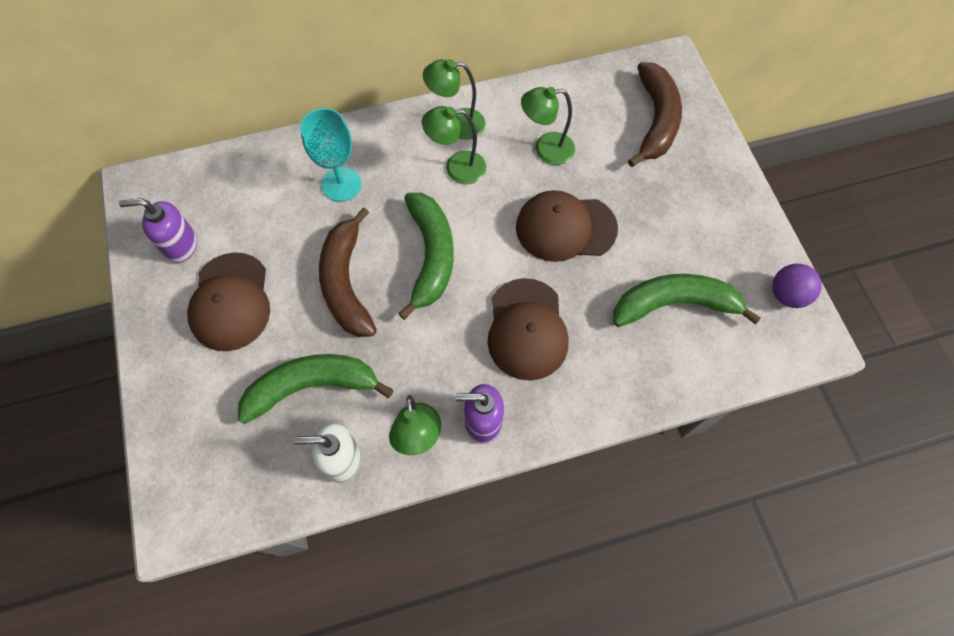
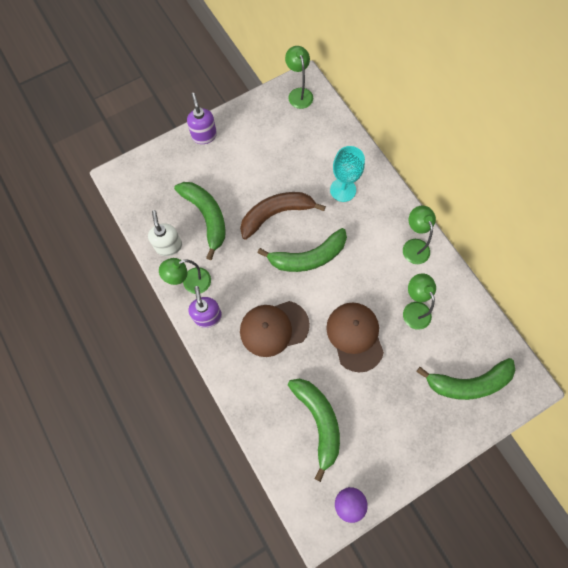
camera: 75 degrees right, 5 degrees up
(181, 245) = (274, 119): purple soap dispenser -> purple soap dispenser (204, 135)
(231, 302) = (246, 157): brown cap -> none
(456, 168) = (378, 255): green lamp -> green lamp (299, 93)
(655, 120) = (468, 383): brown banana -> green banana

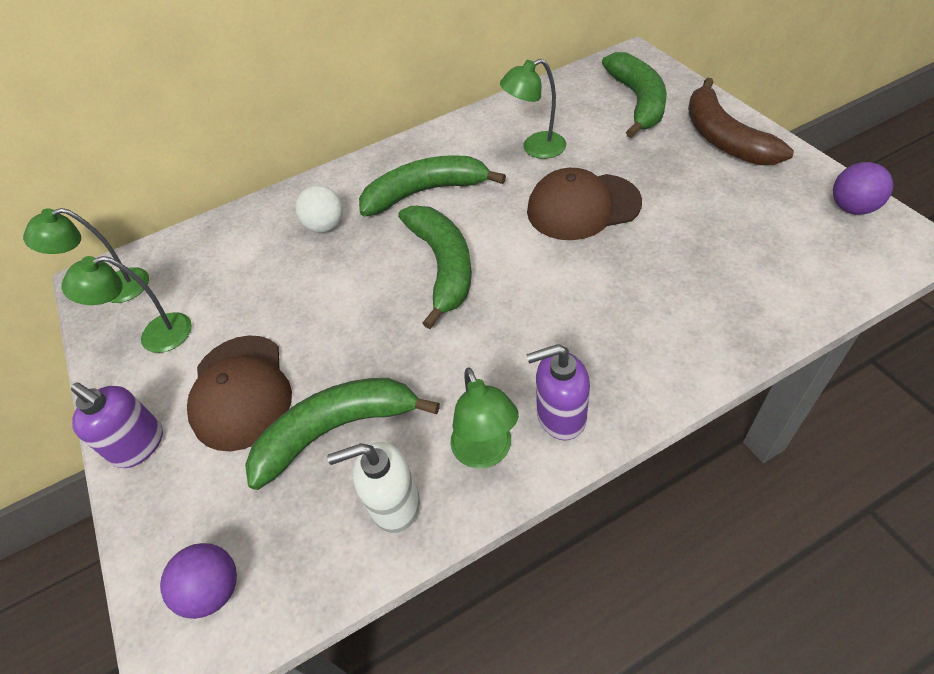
camera: 80 degrees left, 20 degrees down
(138, 183) = (214, 590): none -> purple ball
(204, 135) = (139, 445): purple soap dispenser -> purple soap dispenser turned 135 degrees counterclockwise
(274, 328) = (577, 308): brown cap -> brown cap (241, 392)
(276, 214) = (353, 313): brown banana -> brown banana (724, 138)
(318, 421) = (733, 245): green banana -> green banana (425, 192)
(343, 190) = (325, 226): turquoise goblet -> white ball
(413, 245) = (435, 150): green lamp -> green lamp (155, 335)

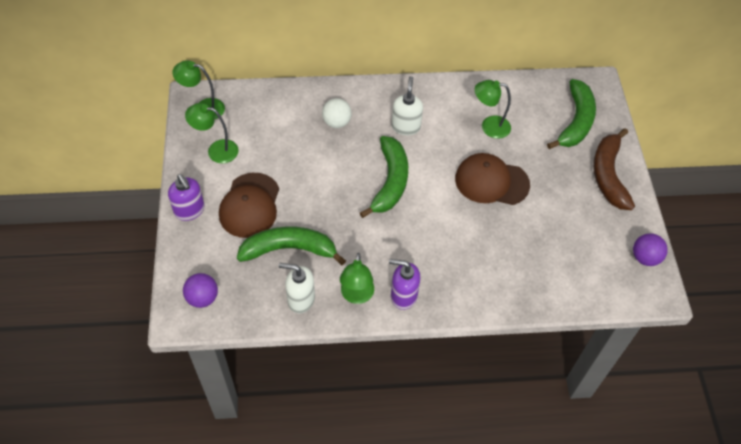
camera: 15 degrees right, 5 degrees up
(425, 192) = (406, 126): green banana -> white soap dispenser

